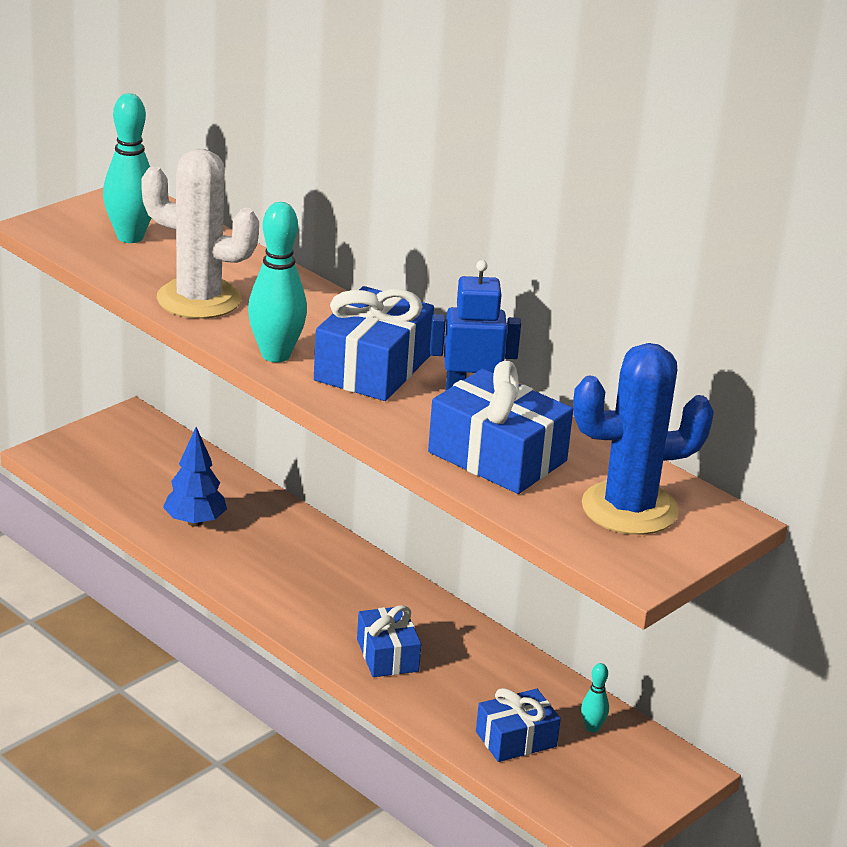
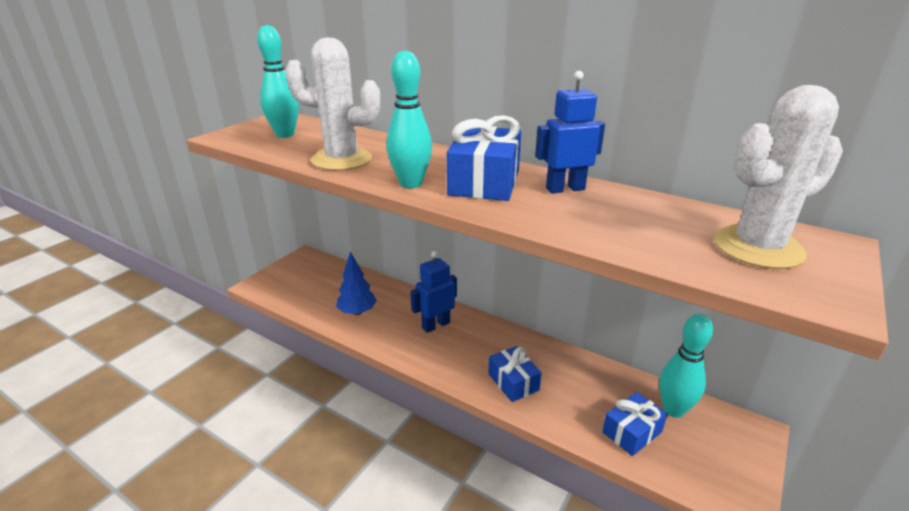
camera: 10 degrees left, 0 degrees up
(308, 562) = (435, 325): none -> blue robot
(497, 456) = (621, 225): blue gift -> none
(592, 728) = (673, 410): turquoise bowling pin -> turquoise bowling pin, size x2.10
(629, 508) = (758, 248): blue cactus -> white cactus

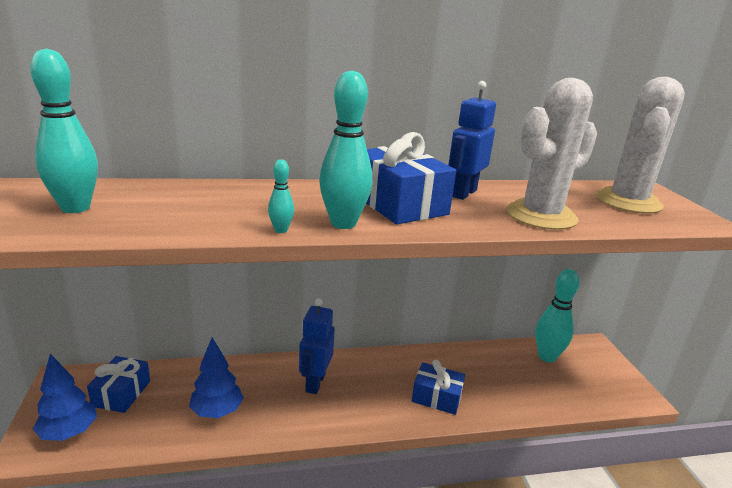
camera: 45 degrees left, 5 degrees down
(279, 285) = (69, 432): none -> blue tree
(341, 160) = (219, 219): white cactus -> white cactus (541, 216)
(362, 176) = (281, 230): none -> turquoise bowling pin
(632, 432) = (546, 387): blue gift -> blue gift (121, 393)

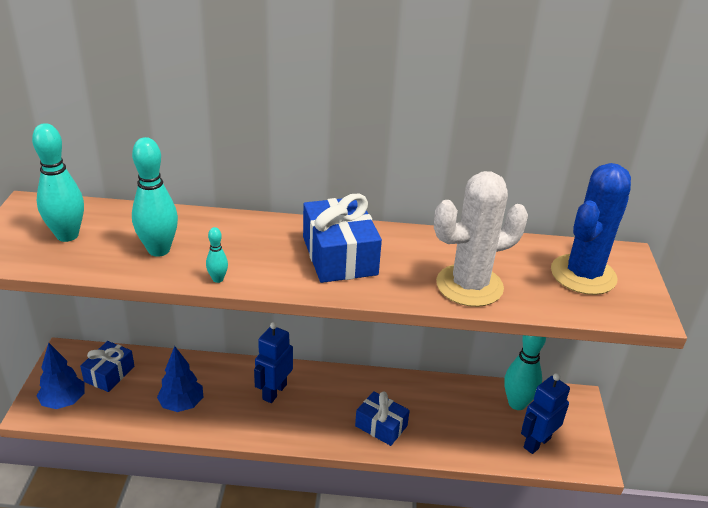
camera: 15 degrees right, 10 degrees up
(343, 223) = (274, 276): turquoise bowling pin -> turquoise bowling pin (159, 250)
(463, 193) = (413, 246): blue robot -> blue robot (536, 442)
(628, 202) = (583, 275): white cactus -> blue cactus

